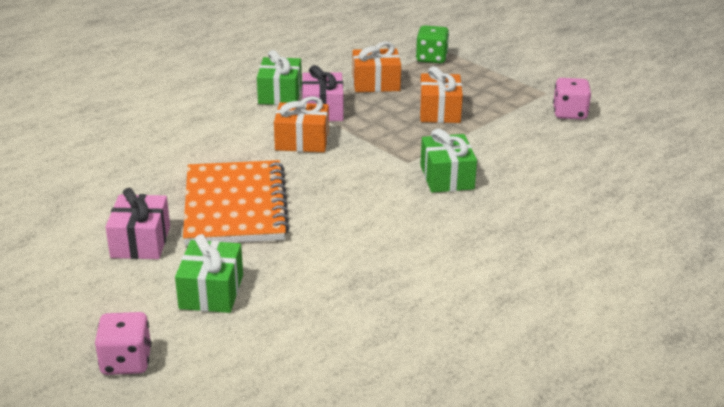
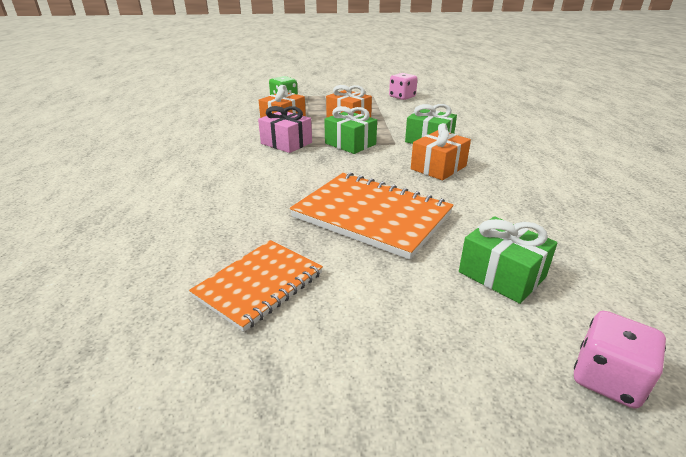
camera: 50 degrees left, 0 degrees up
(92, 201) = (259, 285): none -> orange notebook
(141, 242) = (373, 283): pink gift -> none
(280, 94) = (238, 147): green gift -> green gift (350, 144)
(302, 141) = (315, 162): orange gift -> orange gift (438, 167)

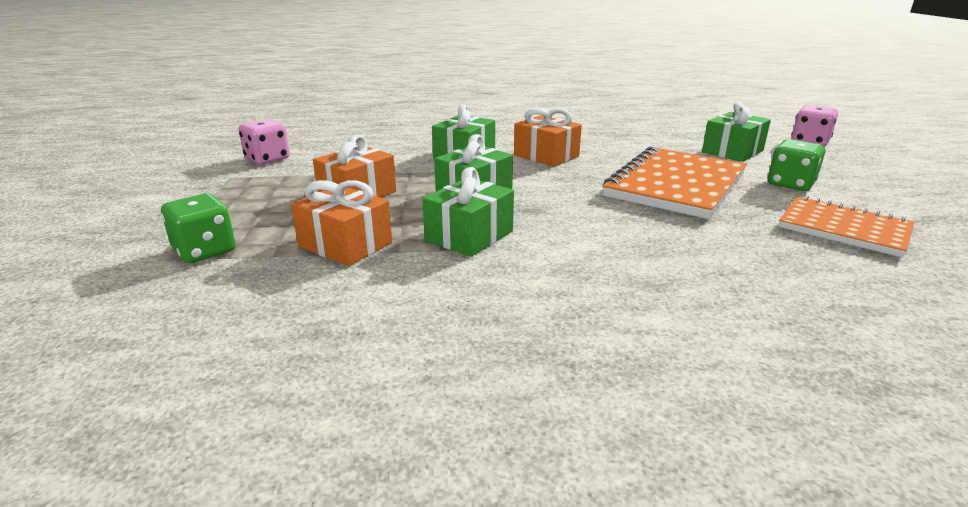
camera: 90 degrees left, 5 degrees down
(286, 143) = (469, 236): pink gift -> green gift
(382, 288) = (790, 184): none -> green dice

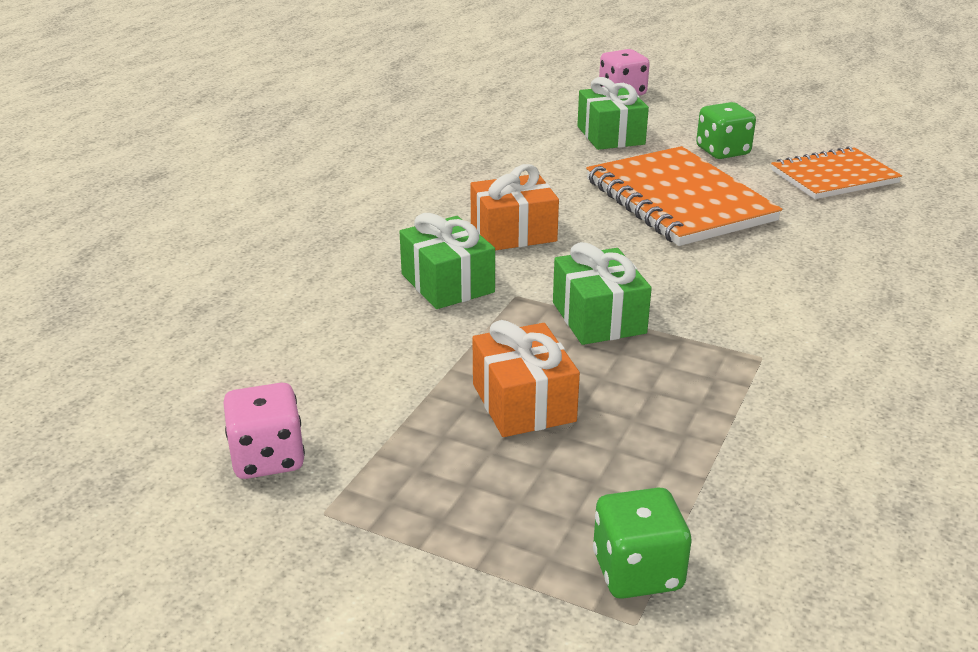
camera: 60 degrees left, 5 degrees up
(345, 244) = (693, 448): orange gift -> none
(469, 236) = (725, 357): green gift -> none

